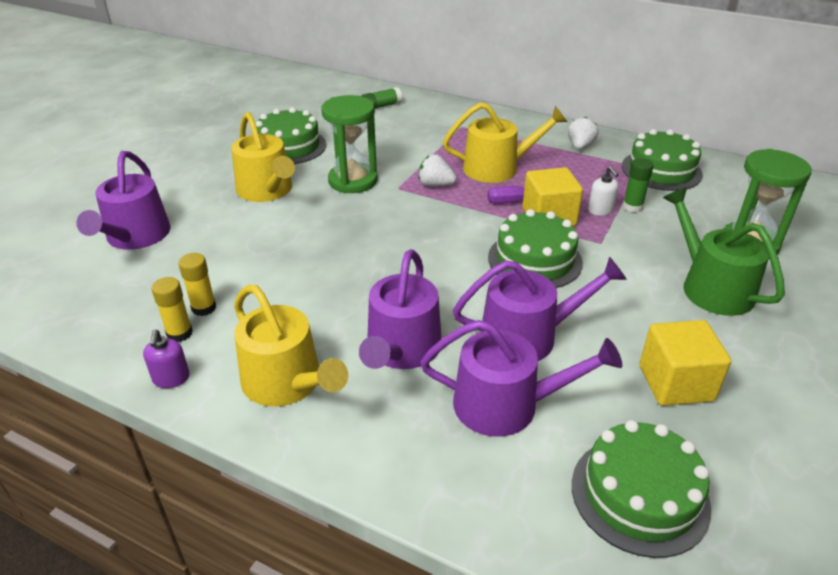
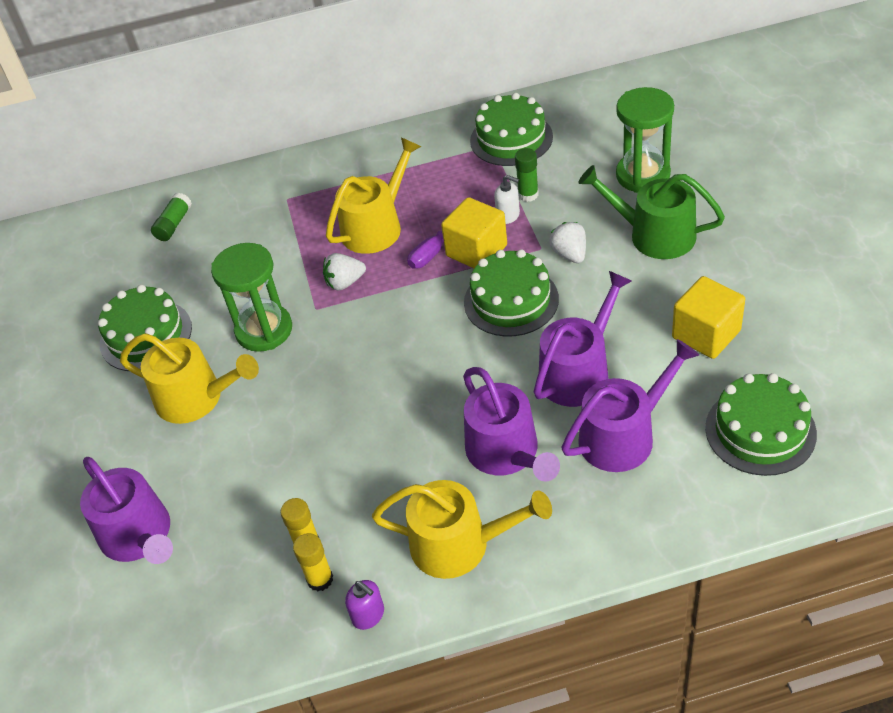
camera: 35 degrees left, 10 degrees up
(580, 146) = (419, 154): white strawberry -> white strawberry (570, 254)

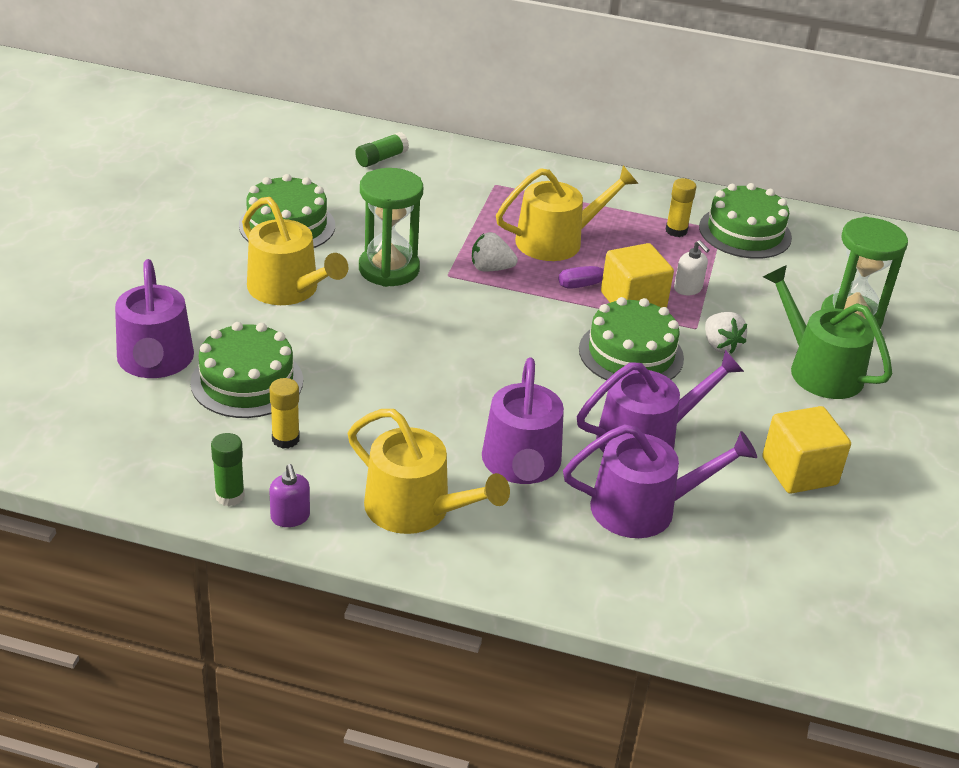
camera: 20 degrees right, 10 degrees down
(320, 579) = (273, 470): yellow glue stick -> yellow glue stick (676, 231)
(528, 194) = (722, 282): green glue stick -> green glue stick (230, 496)
(570, 254) = (720, 345): white strawberry -> white strawberry turned 150 degrees clockwise
(760, 430) = (784, 573): green cake -> green cake (247, 381)

